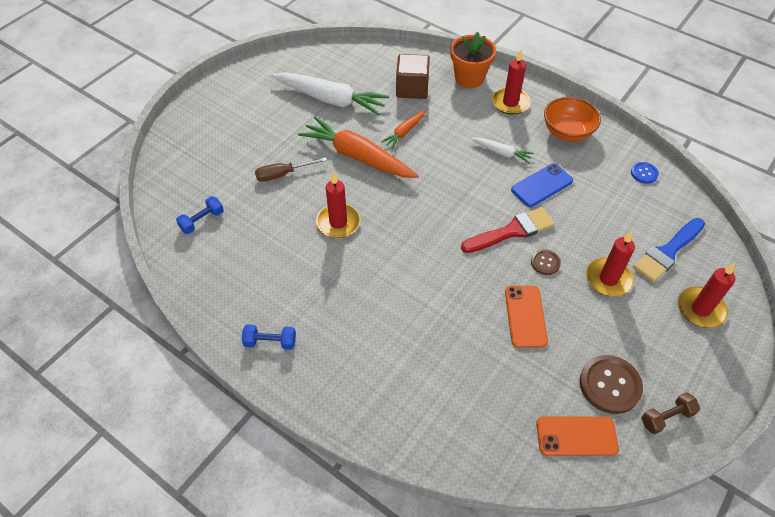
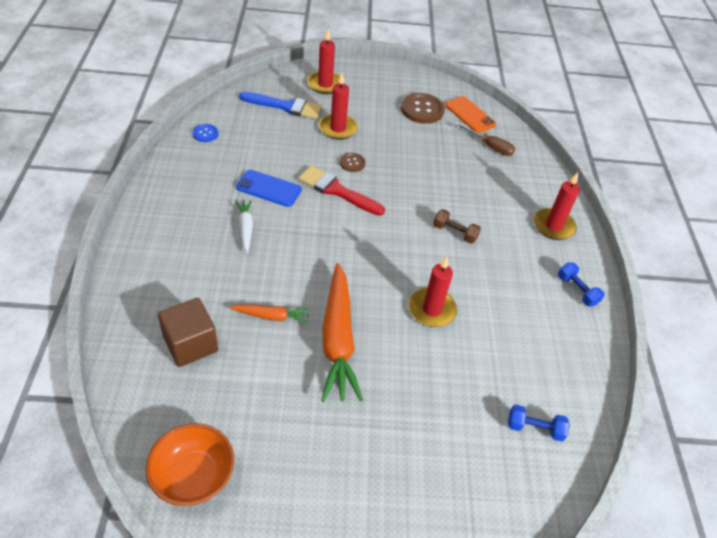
camera: 130 degrees left, 5 degrees down
(283, 174) = (416, 394): brown screwdriver -> brown screwdriver (490, 146)
(331, 99) = (266, 419): white carrot -> none
(469, 78) = (137, 297): orange flower pot -> none
(510, 103) = (162, 247): red candle -> red candle (553, 226)
(525, 316) = (409, 159): orange phone -> none
(567, 132) = (182, 192): orange bowl -> orange bowl (193, 476)
(666, 417) = (420, 85): brown dumbbell -> brown dumbbell (454, 233)

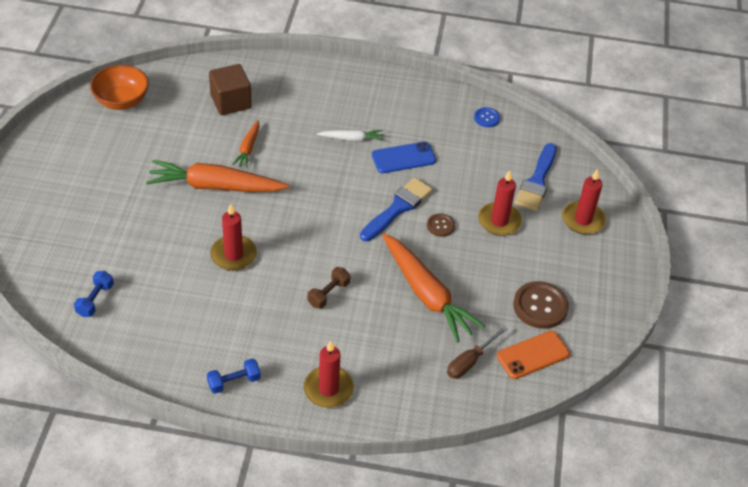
camera: 100 degrees right, 0 degrees up
(269, 188) = (403, 158): blue phone -> blue phone turned 45 degrees clockwise
(337, 191) = (398, 208): red brush -> blue brush
(432, 170) = (426, 294): none -> orange carrot

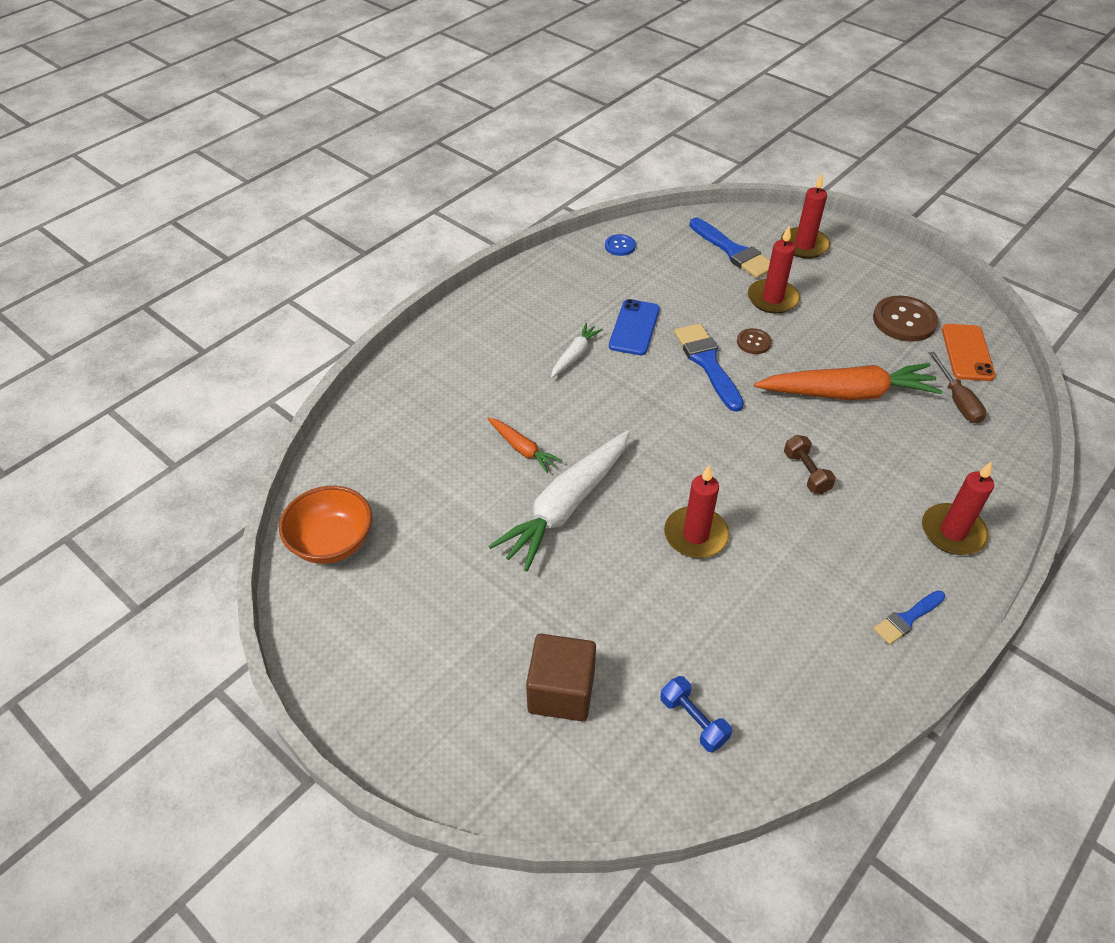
camera: 55 degrees left, 0 degrees up
(215, 186) = (566, 506): orange carrot -> white carrot
(231, 102) = (428, 433): brown cube -> brown cube (561, 691)
(234, 382) = (907, 618): blue dumbbell -> blue brush

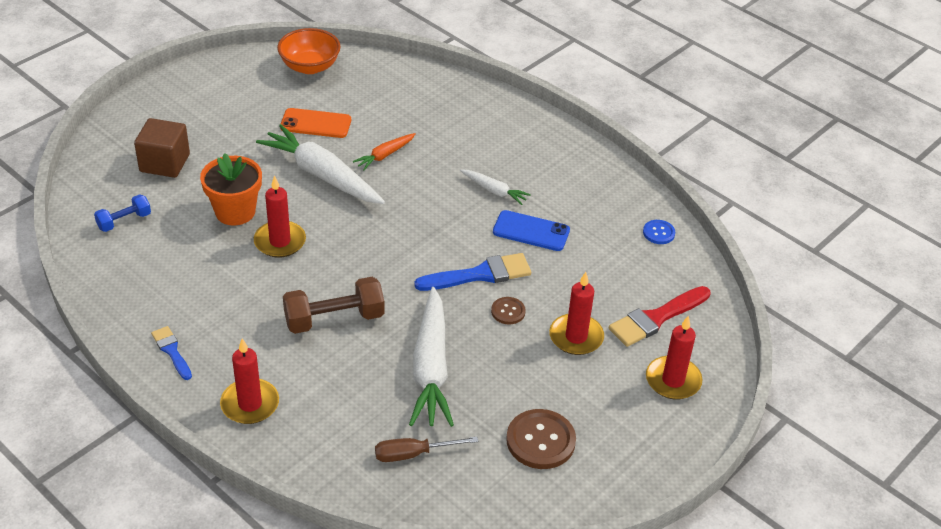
camera: 90 degrees right, 5 degrees down
(650, 589) = (235, 212): none -> orange flower pot
(733, 251) = (656, 318): blue brush -> red brush
(806, 473) = (334, 319): brown dumbbell -> brown dumbbell, size x1.73
(847, 393) = (431, 368): orange carrot -> white carrot
(967, 353) = (486, 483): orange phone -> orange phone (316, 124)

